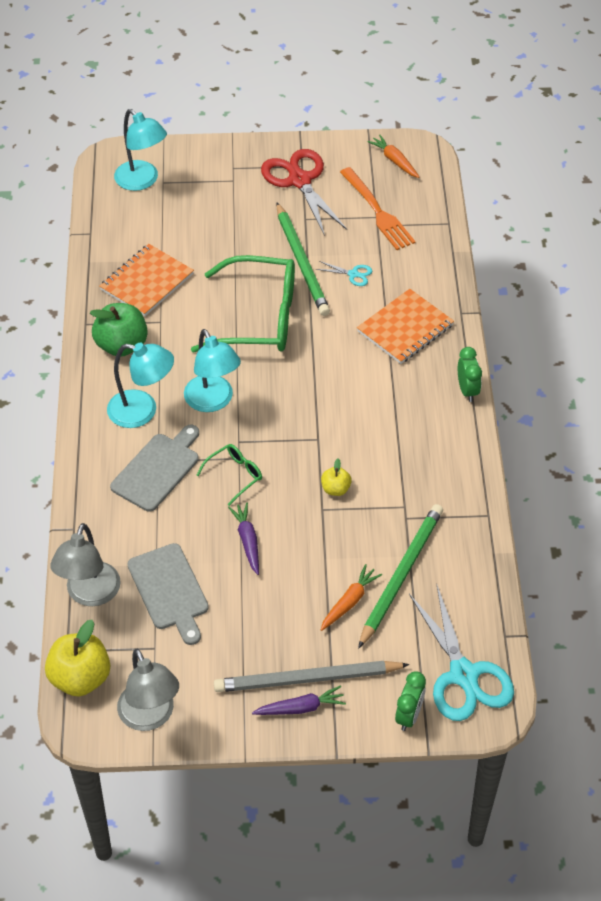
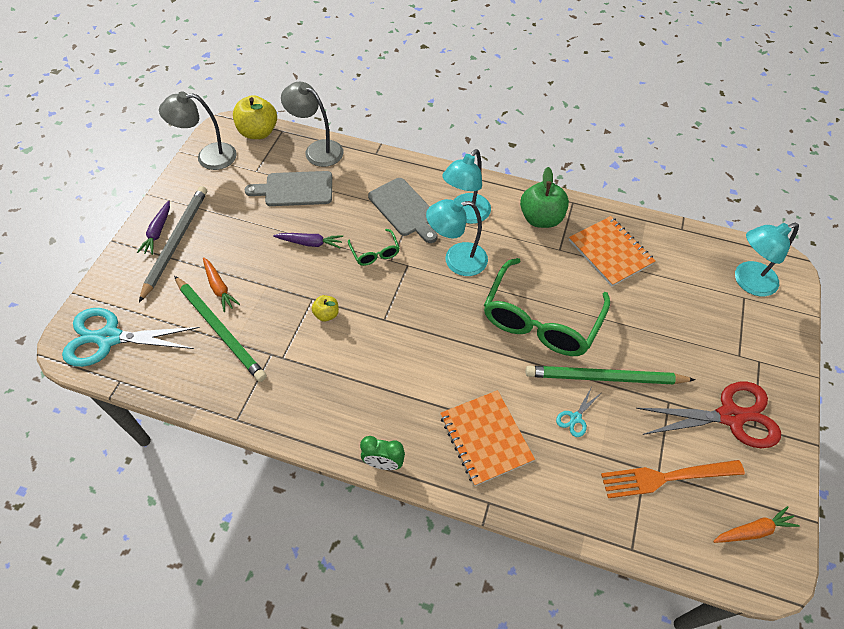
camera: 110 degrees right, 5 degrees up
(409, 715) = (105, 291): green clock -> none

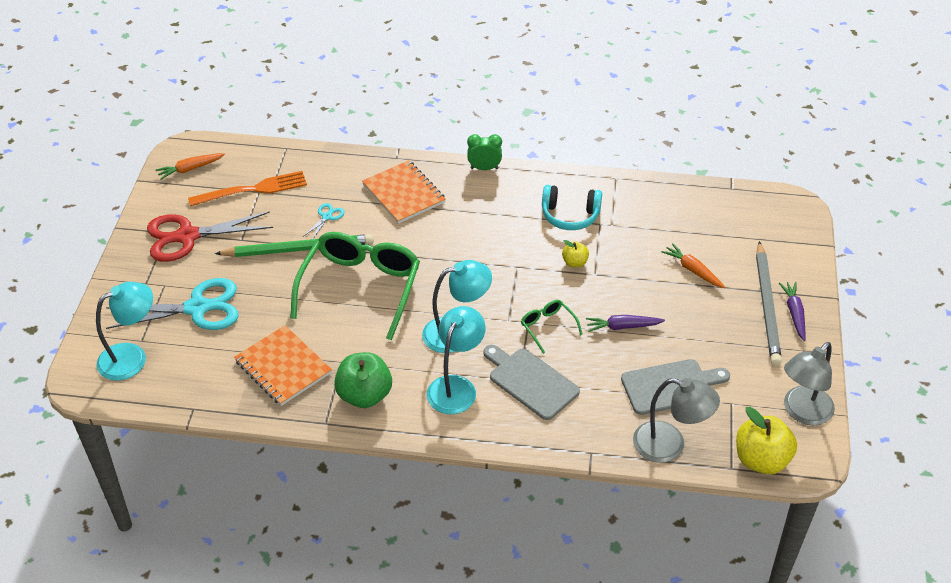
camera: 170 degrees right, 10 degrees down
(109, 338) = (766, 216): turquoise scissors -> turquoise scissors (197, 308)
(208, 157) = (802, 412): grey lamp -> grey lamp turned 150 degrees clockwise
(220, 330) = (669, 236): green pencil -> none
(309, 373) = (570, 215): none -> turquoise headphones

